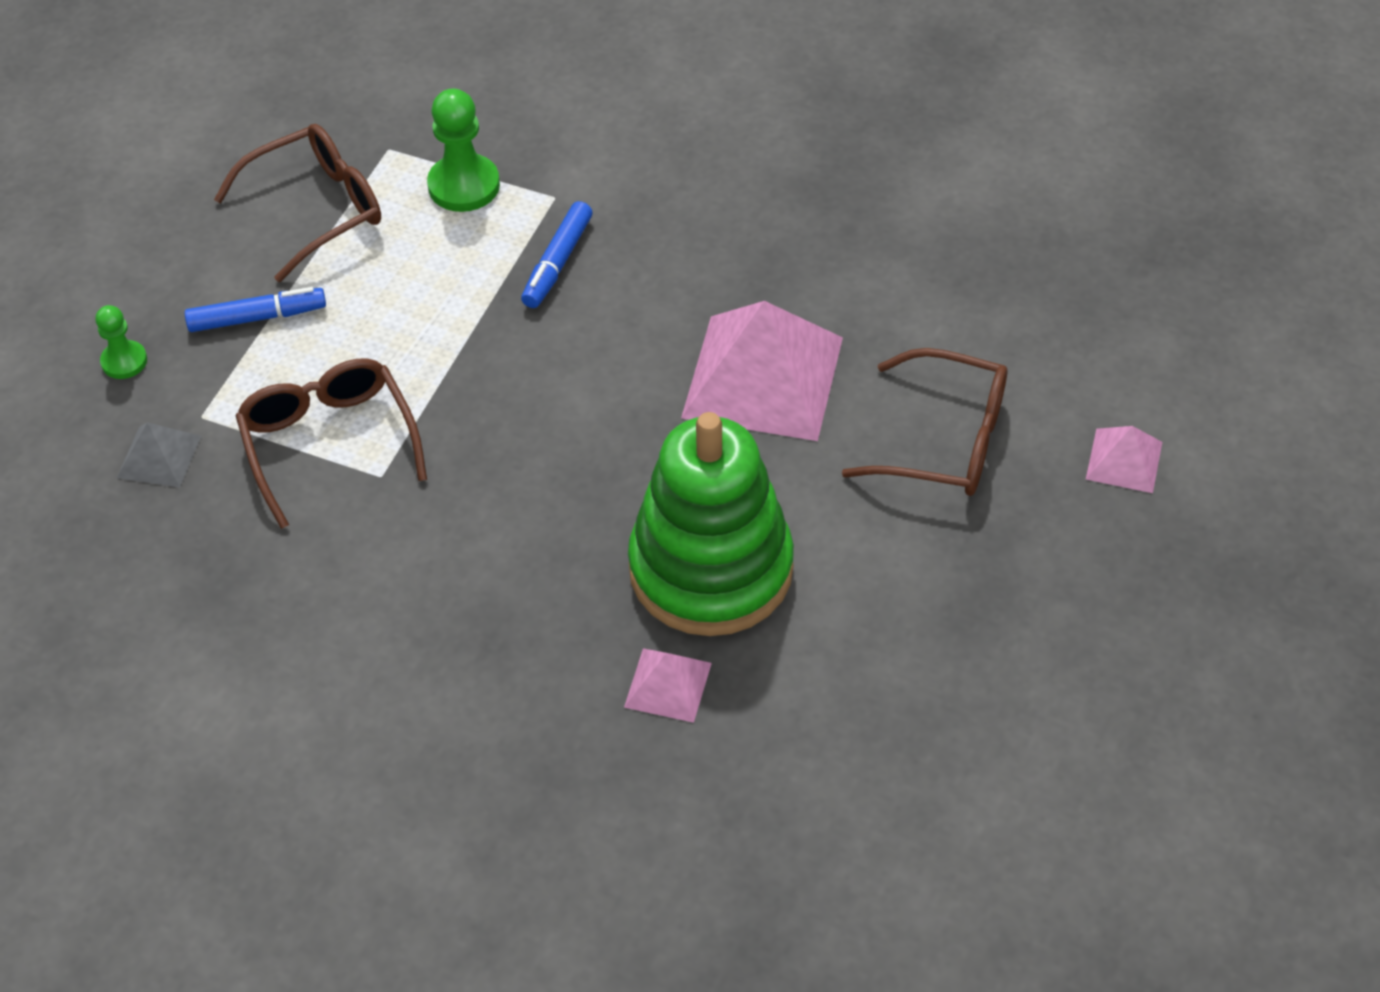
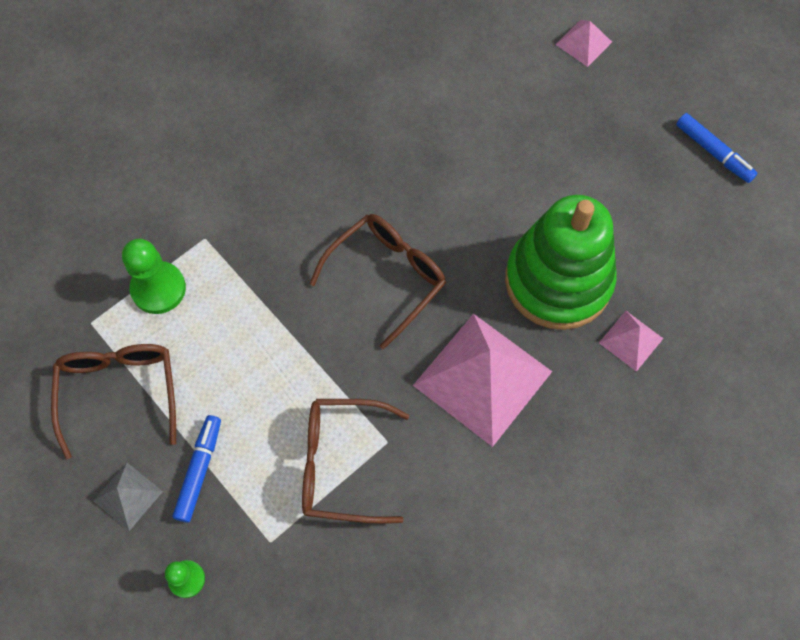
camera: 65 degrees left, 15 degrees up
(159, 456) = (292, 584): grey pyramid -> grey pyramid (128, 496)
(557, 262) = (264, 261): blue marker -> blue marker (713, 152)
(762, 377) = (427, 188): pink pyramid -> pink pyramid (482, 378)
(943, 440) = (525, 119): brown glasses -> brown glasses (386, 278)

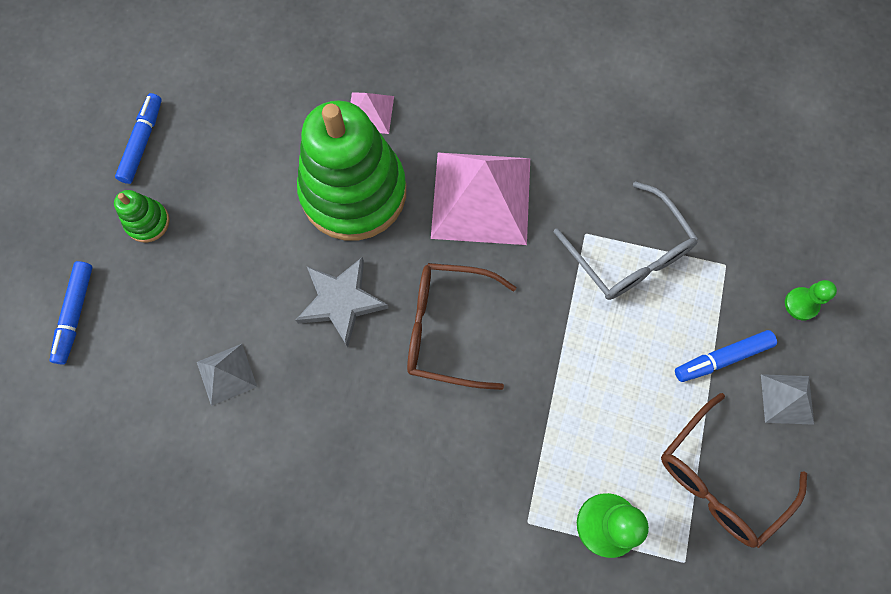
camera: 125 degrees left, 5 degrees up
(342, 464) = (628, 253): brown glasses -> grey glasses
(465, 111) = (226, 374): none -> grey pyramid
(466, 216) = (341, 301): none -> grey star
(583, 43) = (75, 314): pink pyramid -> blue marker
(632, 121) = (148, 222): none -> green stacking toy

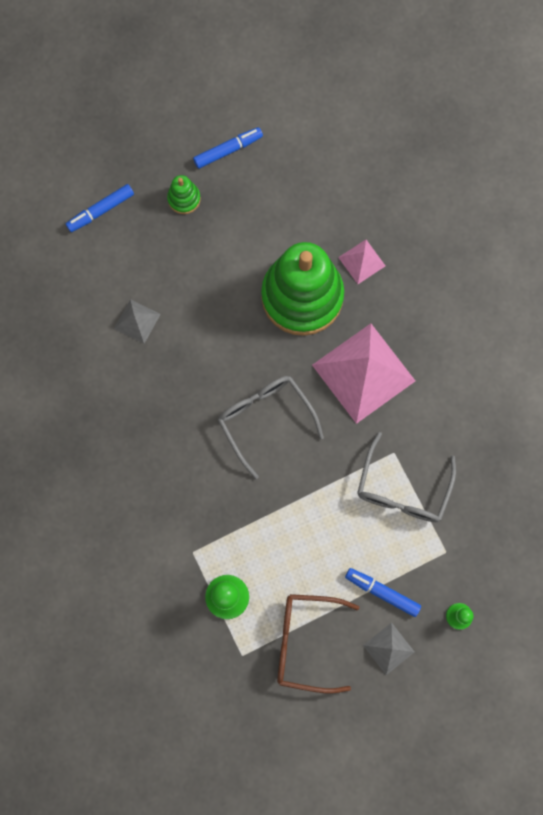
camera: 50 degrees right, 5 degrees up
(341, 301) = (230, 347): grey star -> none
(448, 328) = (265, 420): brown glasses -> grey glasses

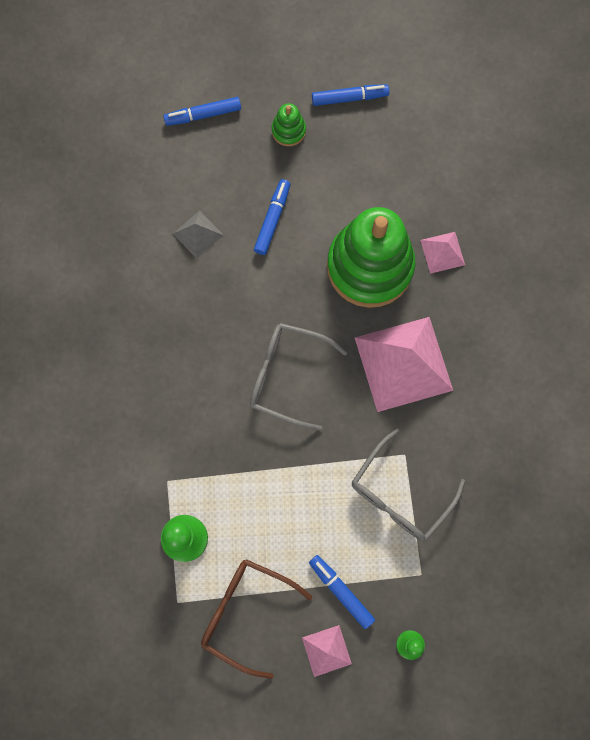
camera: 20 degrees right, 0 degrees up
(199, 284) = (272, 219): none -> blue marker
(265, 420) = (288, 376): grey glasses -> grey glasses turned 60 degrees counterclockwise
(388, 648) = (326, 650): grey pyramid -> pink pyramid

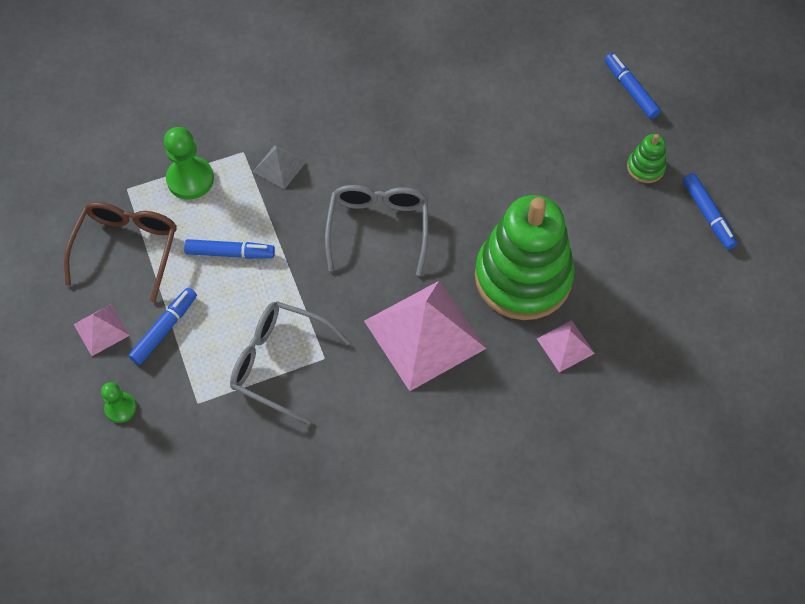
camera: 75 degrees right, 15 degrees down
(198, 234) = (502, 116): grey pyramid -> grey pyramid (279, 166)
(272, 219) = (541, 176): blue marker -> blue marker (230, 253)

